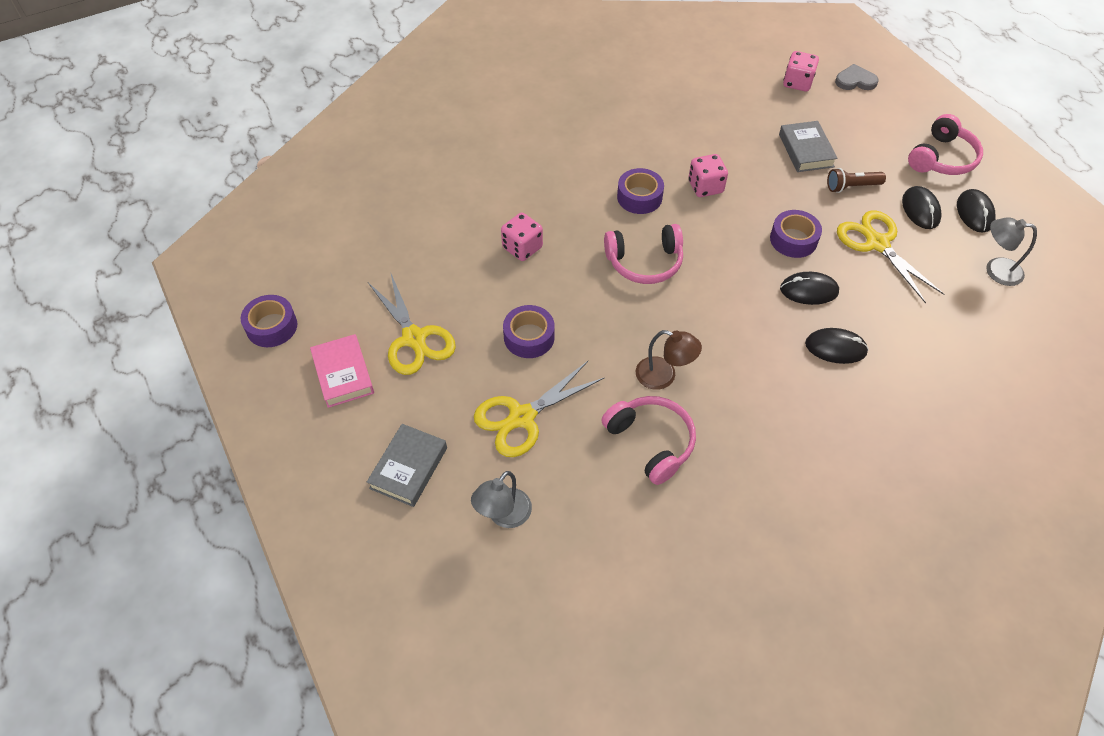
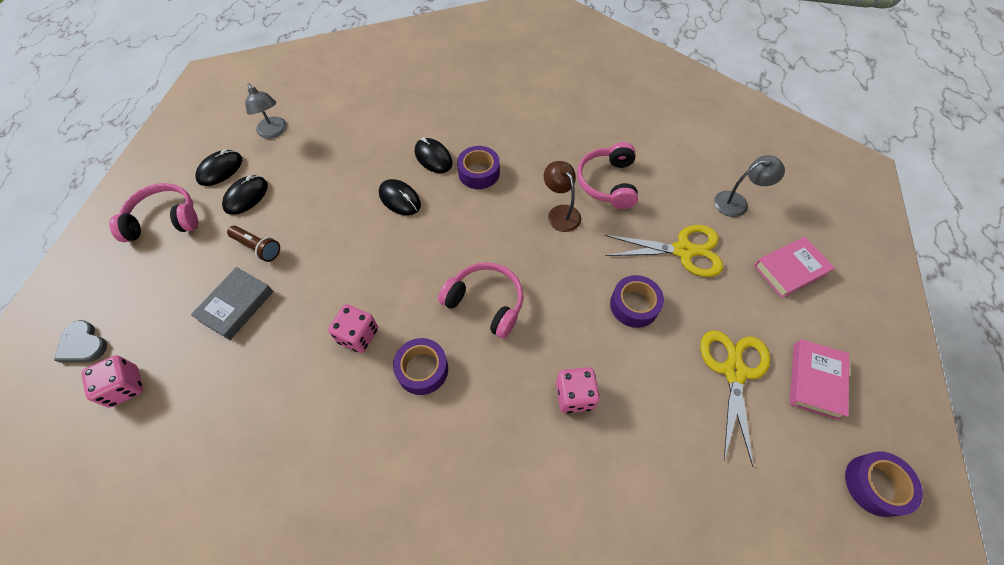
camera: 140 degrees left, 5 degrees up
(408, 468) = (790, 270): grey book -> pink book
(793, 240) = (358, 239): purple tape -> purple tape (479, 173)
(877, 243) = (311, 196): yellow scissors -> none

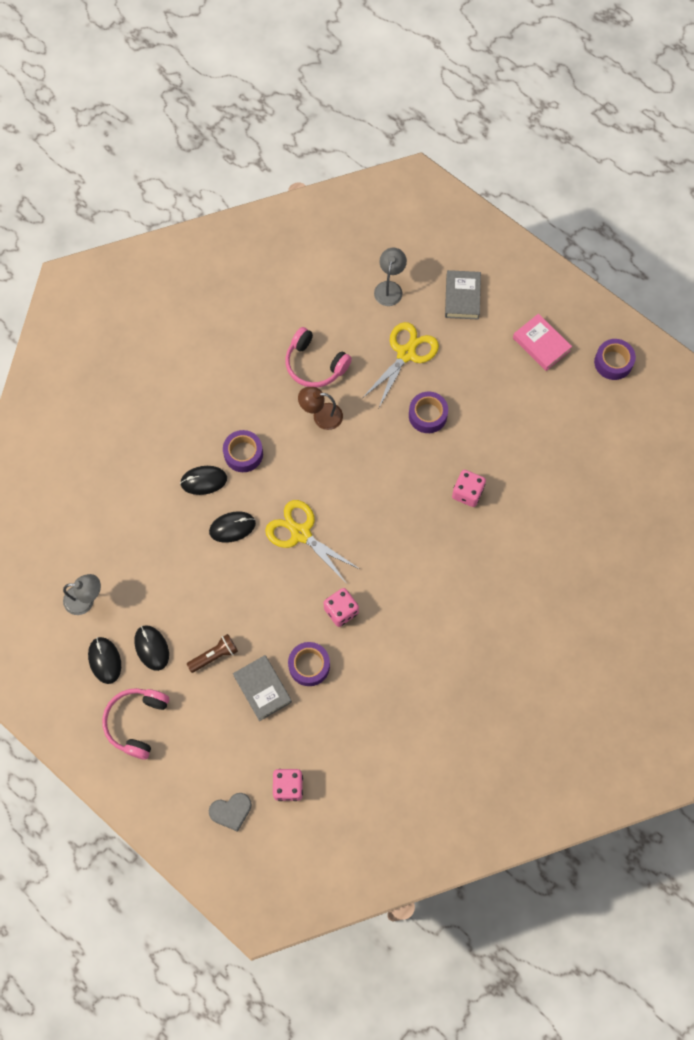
camera: 60 degrees left, 10 degrees up
(422, 369) = (393, 579): purple tape -> purple tape (309, 665)
(485, 303) = (367, 511): pink headphones -> none
(734, 371) = (508, 387): yellow scissors -> yellow scissors (300, 533)
(790, 270) = (462, 297): pink book -> grey book

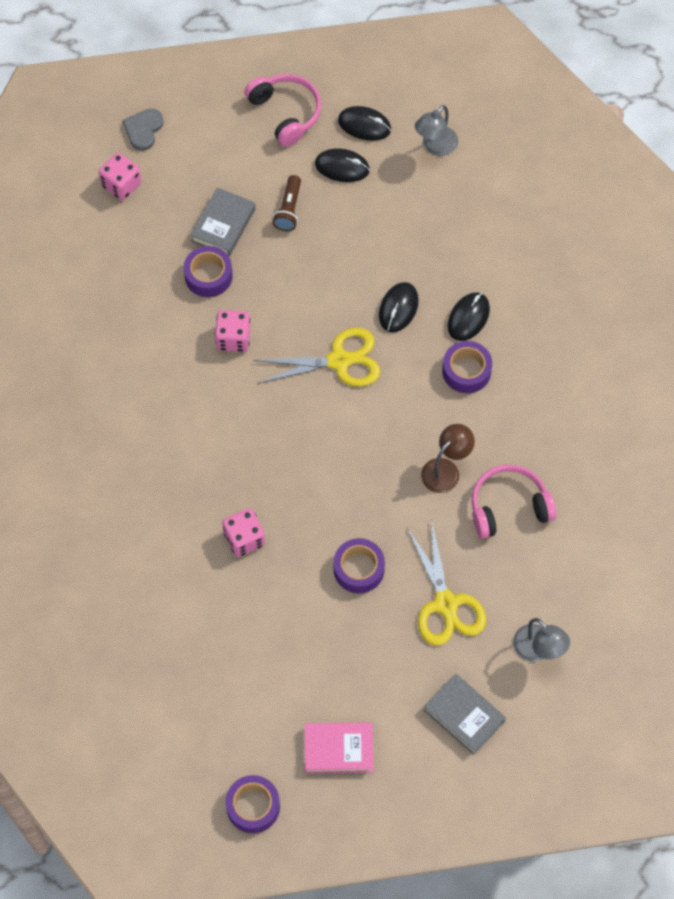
camera: 130 degrees right, 5 degrees down
(262, 689) = (223, 225): grey book -> grey book turned 75 degrees counterclockwise

